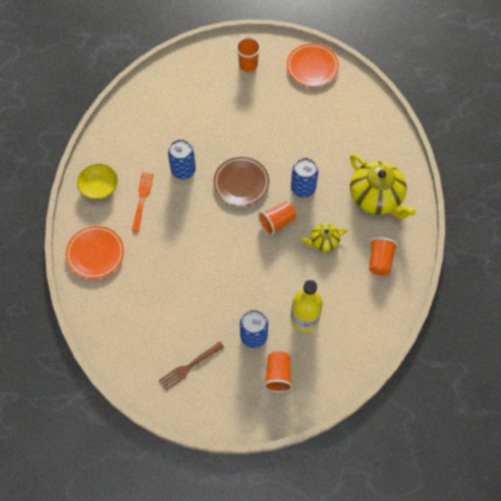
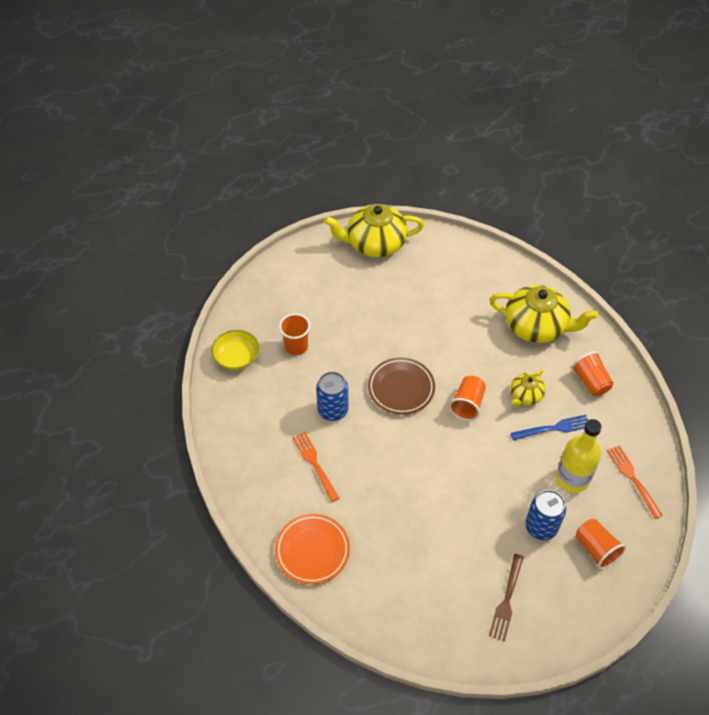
camera: 35 degrees left, 10 degrees down
(99, 187) = (259, 480): yellow bowl -> yellow bowl (236, 357)
(248, 65) = (311, 274): orange cup -> orange cup (296, 346)
(303, 188) = (463, 358): blue can -> none
(312, 67) = (375, 243): orange plate -> yellow teapot
(323, 276) = (553, 428): none -> blue fork
(347, 347) = (633, 479): none -> orange fork

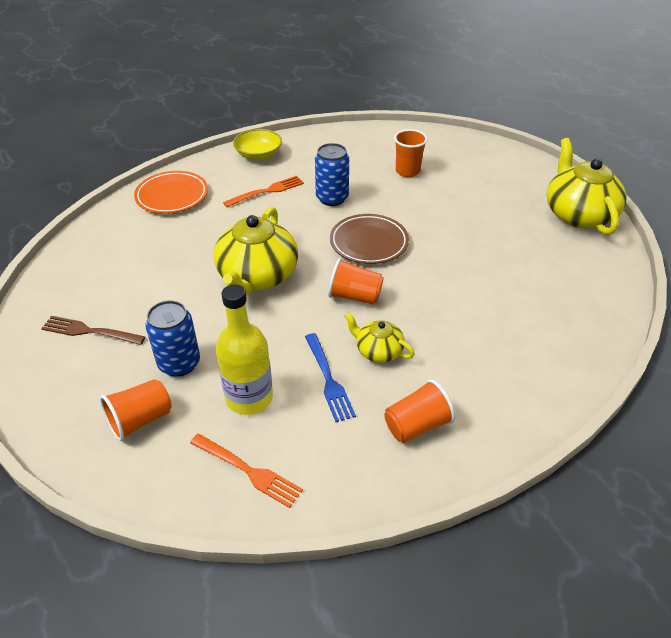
camera: 85 degrees right, 10 degrees down
(236, 357) = (385, 140): yellow bowl -> yellow bowl (258, 155)
(536, 326) = (502, 364): yellow teapot -> yellow teapot (257, 276)
(633, 479) = (248, 471): orange fork -> orange fork turned 60 degrees clockwise

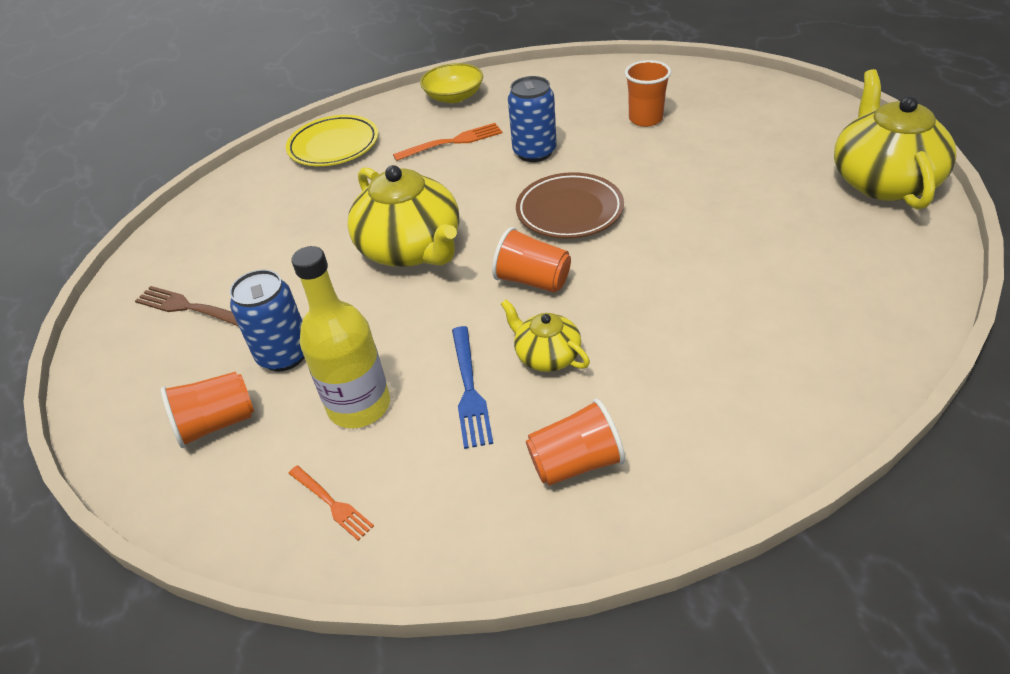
camera: 15 degrees right, 0 degrees up
(172, 196) = (334, 146): orange plate -> yellow plate
(248, 471) = (332, 503): orange fork -> orange fork, size x0.67
(257, 276) = (412, 249): yellow teapot -> yellow teapot turned 60 degrees counterclockwise

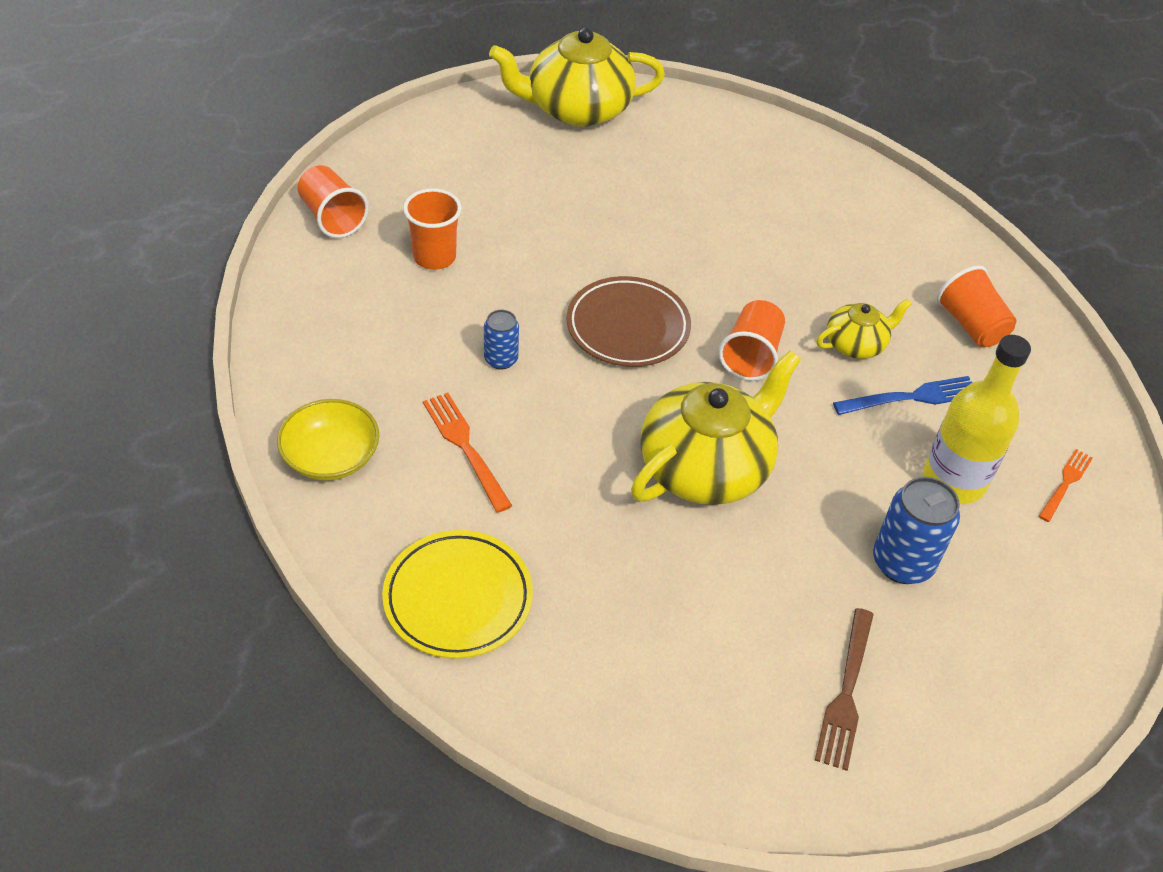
camera: 105 degrees left, 5 degrees up
(217, 423) = (1011, 603): orange cup -> orange cup (332, 217)
(534, 152) = (501, 359): blue can -> blue can, size x0.59
(546, 355) = (856, 344): yellow teapot -> yellow teapot turned 150 degrees counterclockwise

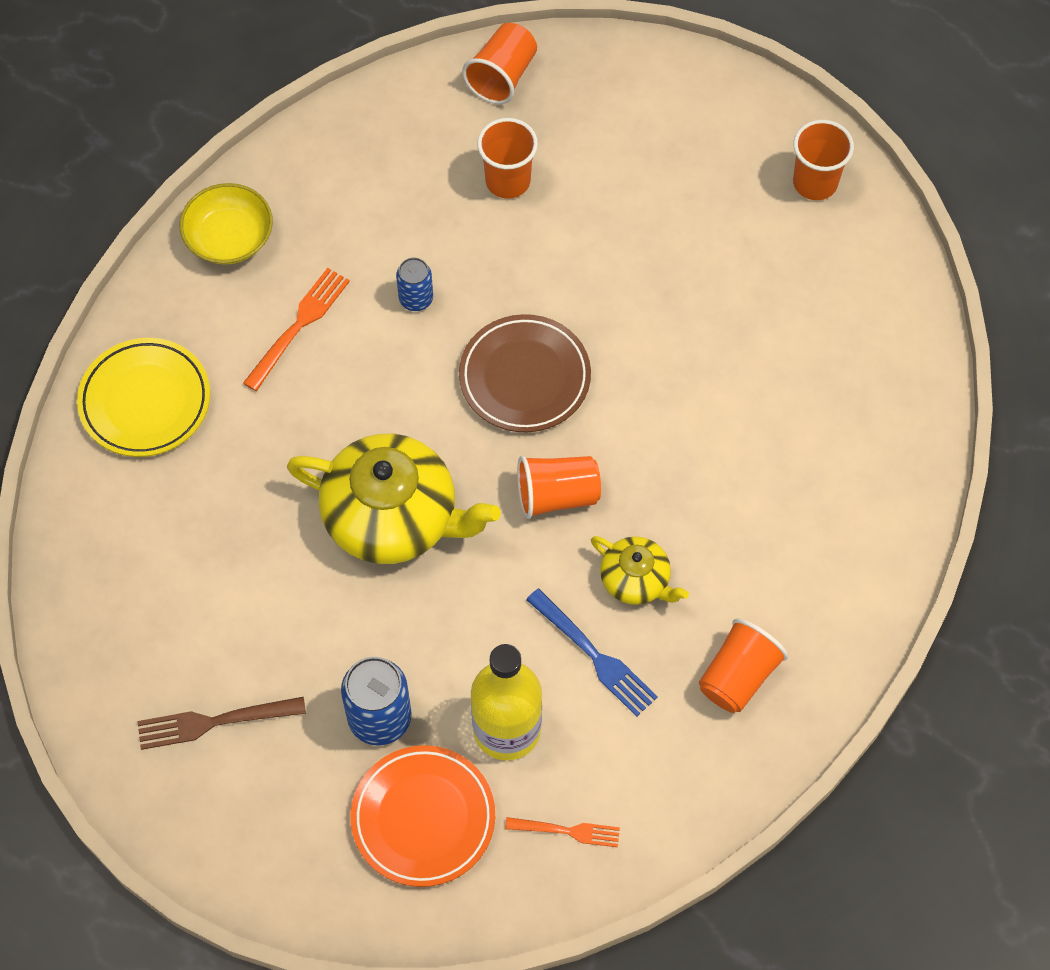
camera: 65 degrees right, 15 degrees up
(577, 109) = (815, 183): yellow teapot -> orange cup
(1015, 574) = (423, 818): none -> orange plate

